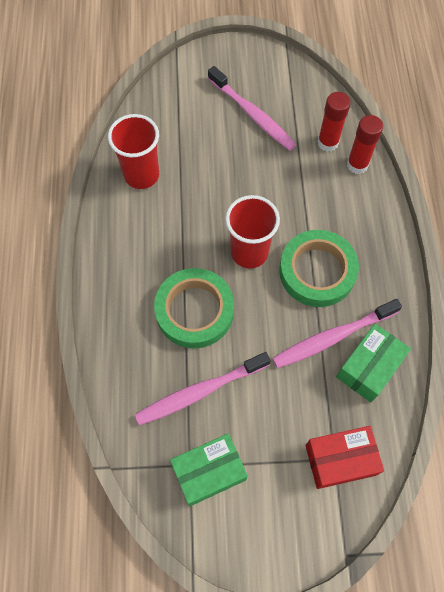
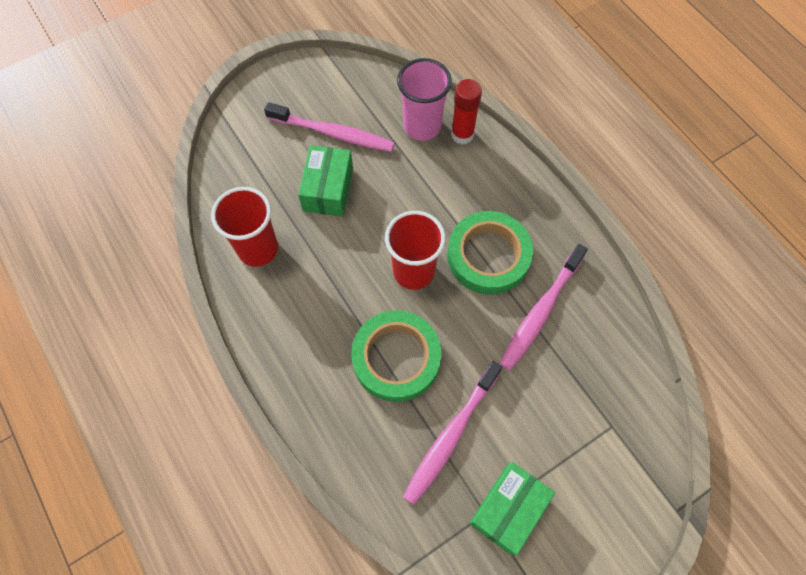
camera: 30 degrees left, 0 degrees up
(328, 142) = (422, 126): red glue stick -> pink cup
(340, 460) = (618, 424): red box -> none
(369, 367) = (590, 322): green box -> green box (328, 189)

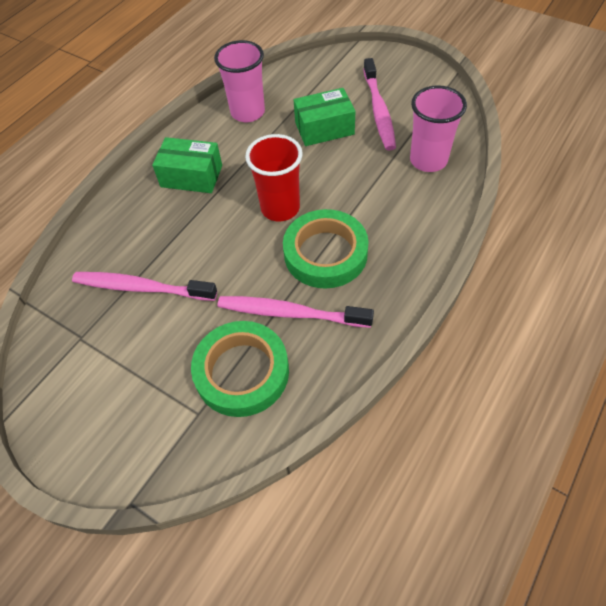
camera: 70 degrees right, 10 degrees down
(258, 249) = (248, 112): red cup -> pink cup
(396, 358) = (195, 226): green tape -> green tape (242, 372)
(462, 134) = (441, 190): red glue stick -> none
(508, 509) = (89, 352): green box -> green box (191, 176)

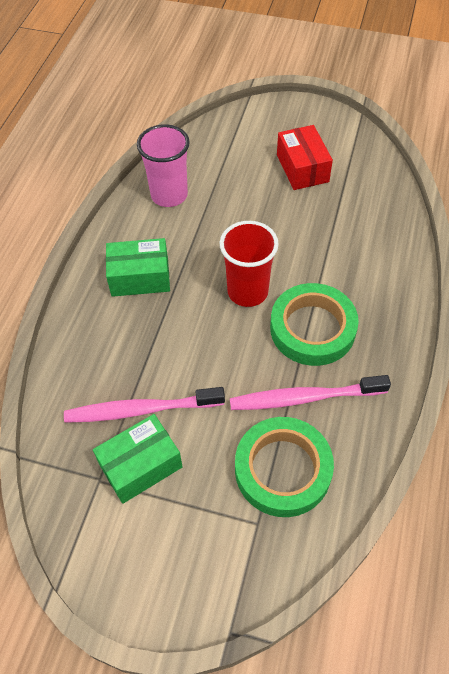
camera: 20 degrees left, 0 degrees up
(324, 128) = (256, 197): green box -> green box (140, 465)
(379, 111) = (302, 168): pink toothbrush -> red box
(428, 160) = (371, 211): pink cup -> none

